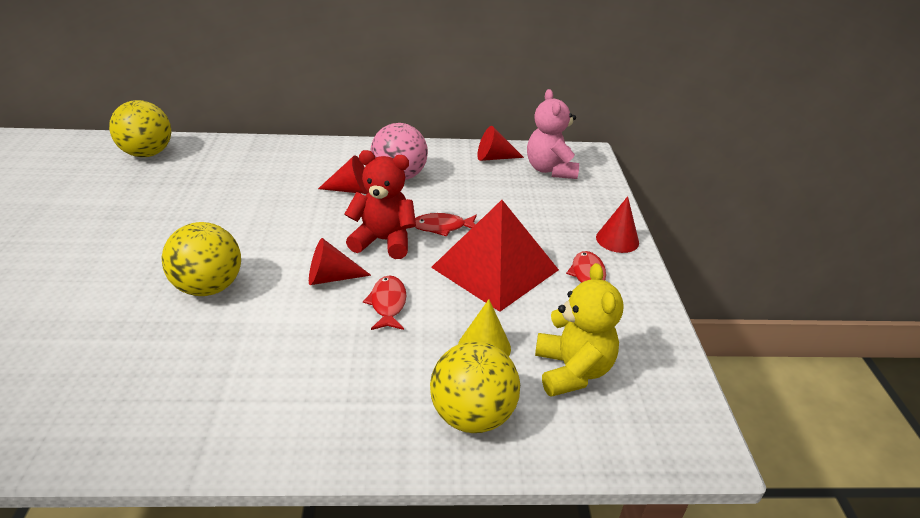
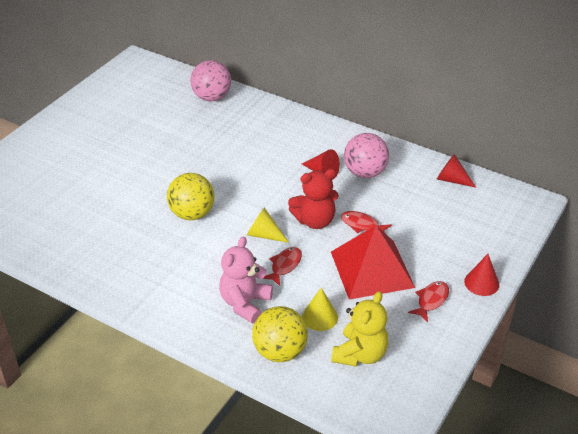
camera: 35 degrees right, 5 degrees up
(147, 154) = (212, 97): yellow ball -> pink ball
(331, 278) = (264, 234): red cone -> yellow cone
(383, 241) = (315, 221): red teddy bear -> red teddy bear turned 120 degrees clockwise
(550, 170) = (487, 206): pink teddy bear -> pink teddy bear (245, 303)

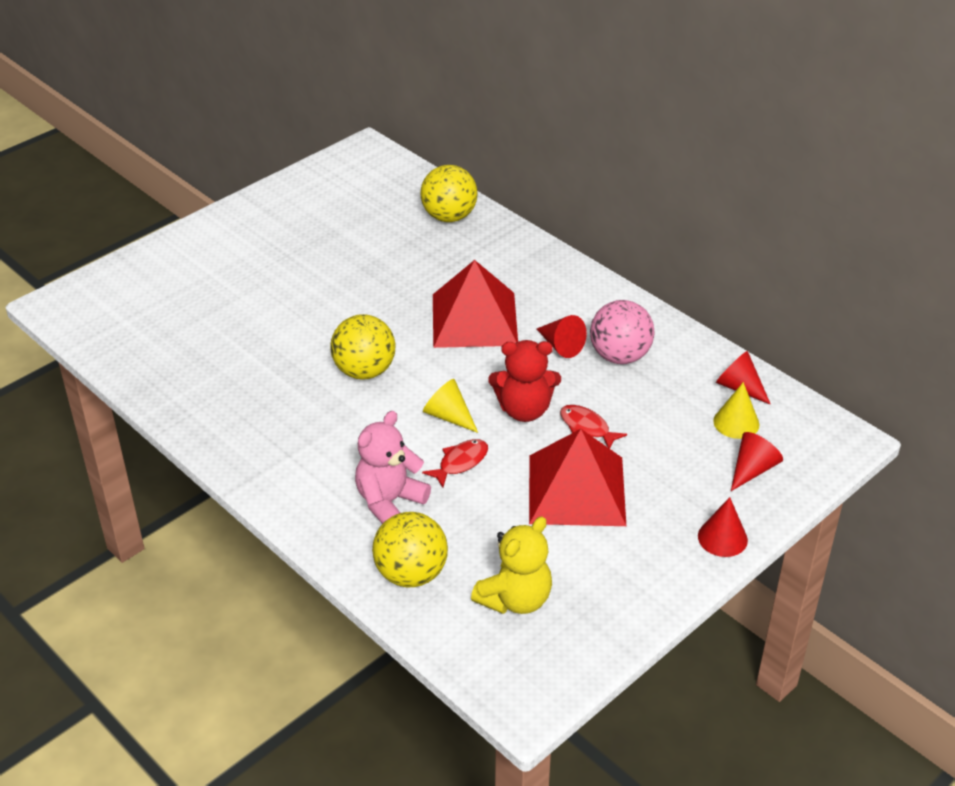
camera: 15 degrees right, 0 degrees up
(212, 97) = (449, 217): pink ball -> yellow ball
(256, 164) = (474, 319): none -> red pyramid
(320, 317) = (481, 539): yellow cone -> yellow cone (736, 422)
(431, 300) = (641, 548): red fish -> none
(482, 233) = (752, 469): none -> red cone

